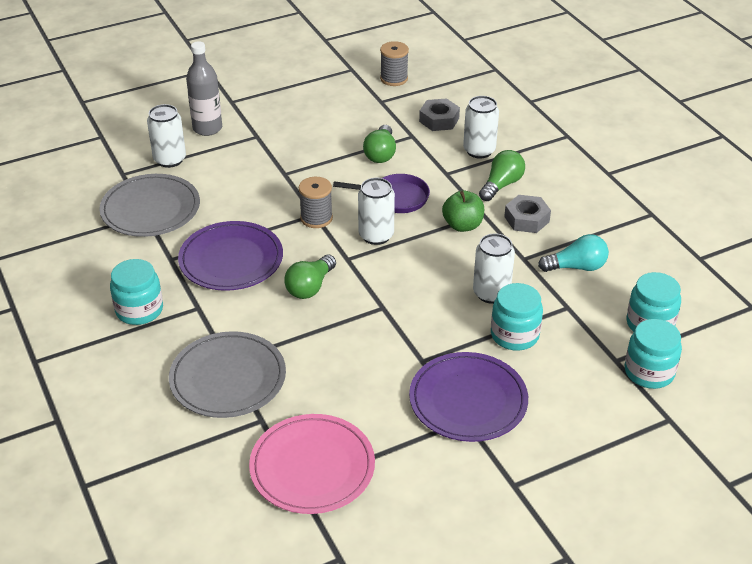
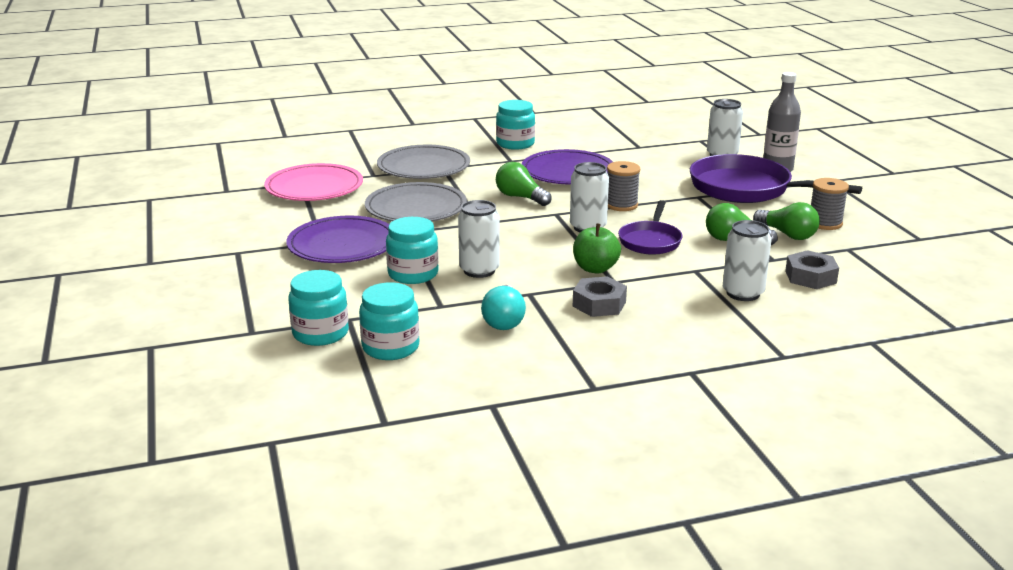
camera: 100 degrees right, 15 degrees down
(150, 209) = (646, 148): grey plate -> grey plate (416, 208)
(261, 146) = (746, 189): none -> purple pan
(394, 79) = (904, 260): grey spool -> grey spool (825, 223)
(501, 185) = (669, 298): green light bulb -> green light bulb (787, 234)

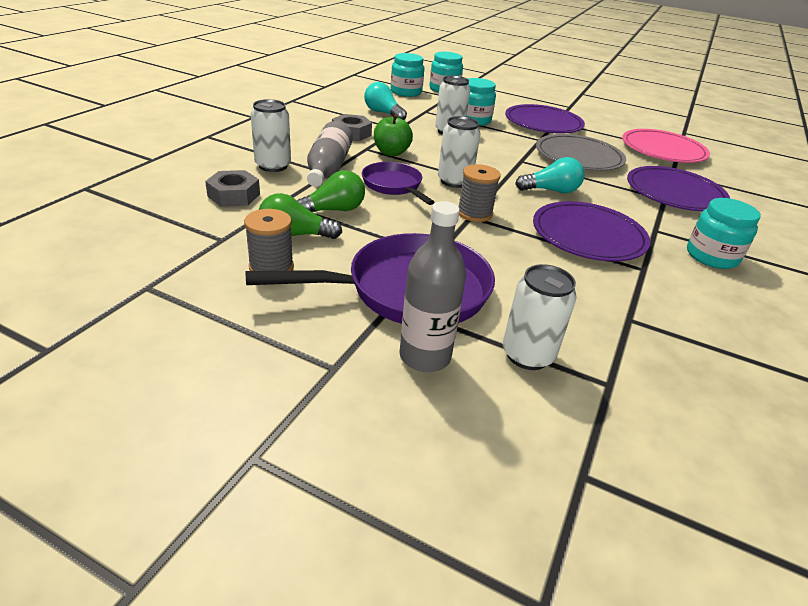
camera: 130 degrees right, 10 degrees up
(423, 167) = (674, 193): grey plate -> purple plate
(520, 197) = (551, 191): green light bulb -> turquoise light bulb
(689, 273) = (328, 169): none -> grey bottle

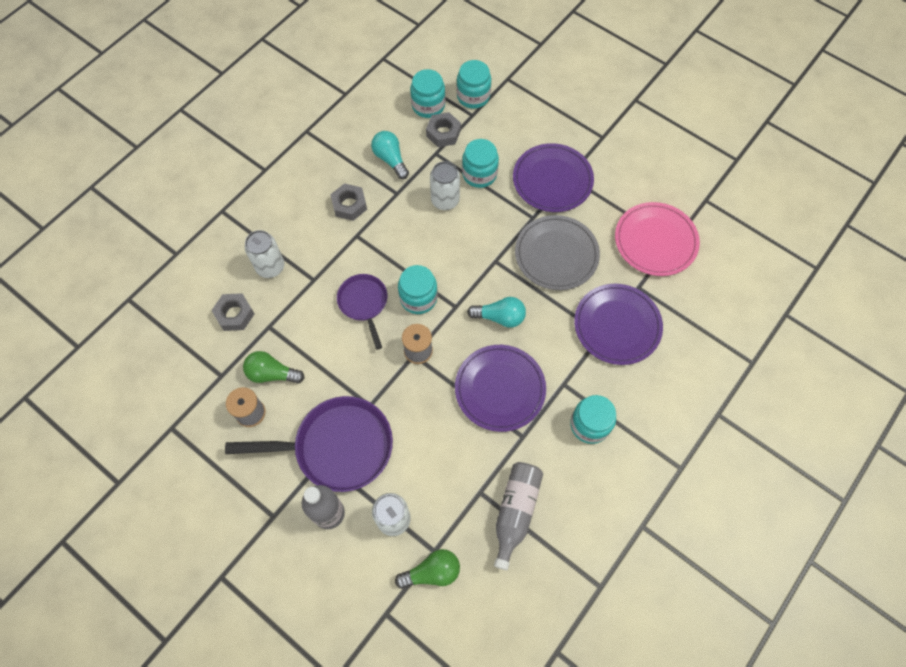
camera: 15 degrees right, 30 degrees up
(328, 169) = (315, 273): grey bottle -> grey bottle (515, 512)
(333, 210) = (306, 340): green light bulb -> green light bulb (432, 572)
(391, 153) = (377, 244): green apple -> none
(427, 103) = (443, 133): none -> grey nut
(454, 181) = (418, 298): white can -> turquoise jar

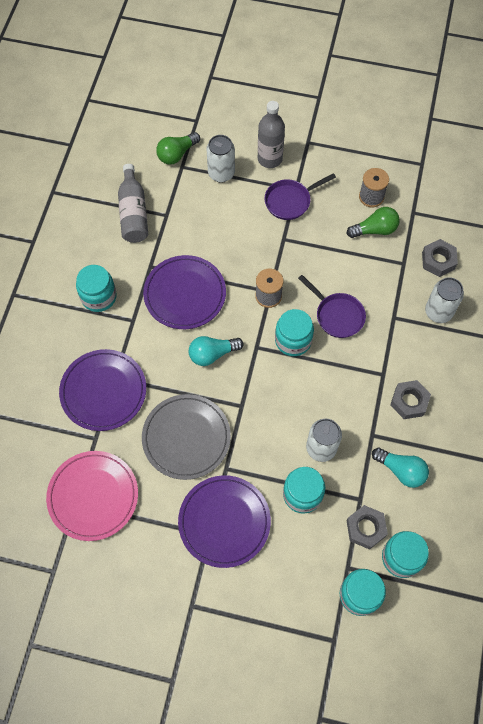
camera: 155 degrees right, 0 degrees up
(337, 447) = (290, 201): purple pan -> purple pan, size x0.57

